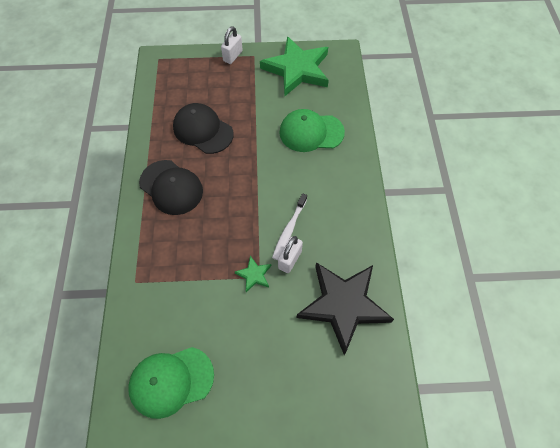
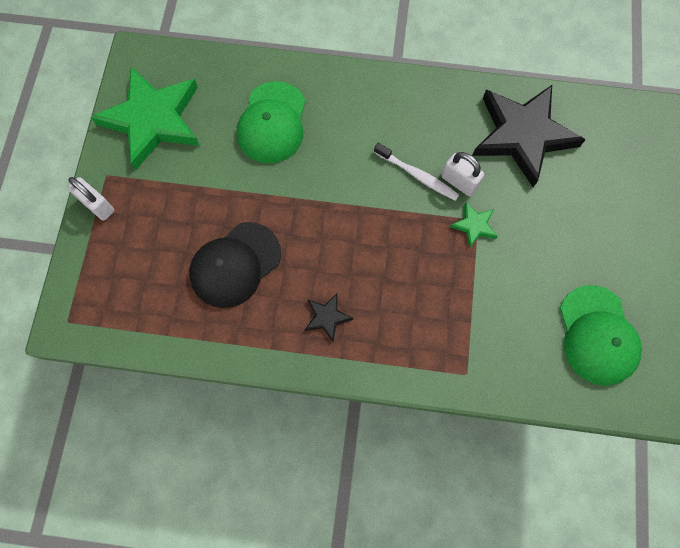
camera: 80 degrees left, 10 degrees up
(171, 187) = (327, 317): black cap -> black star

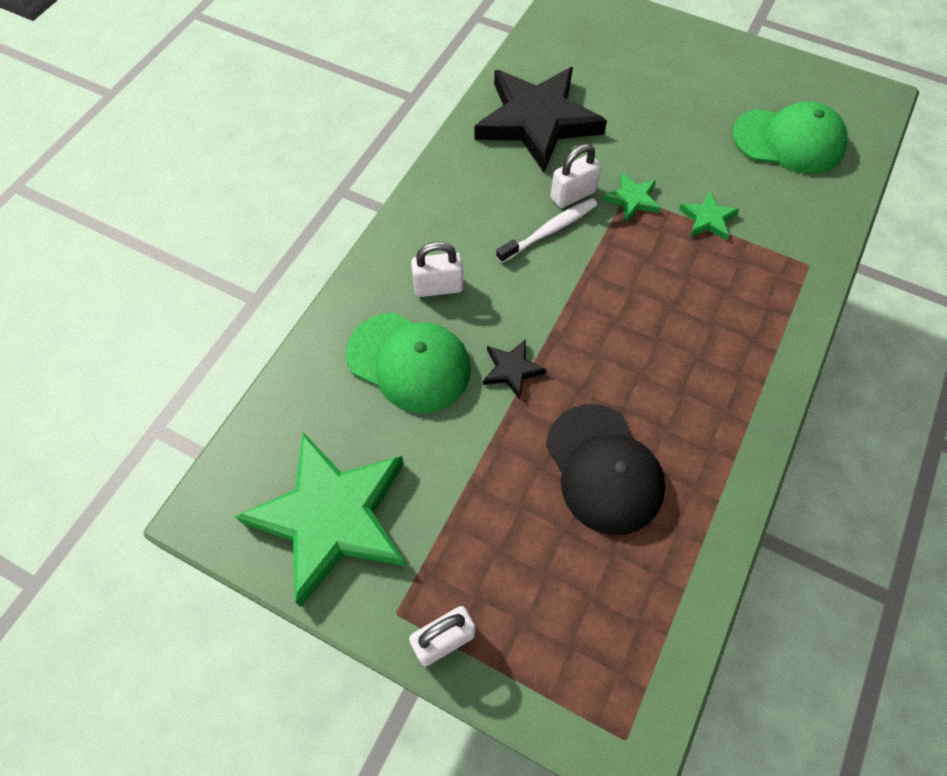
camera: 70 degrees left, 10 degrees down
(327, 317) = (707, 381): black star -> black star (512, 370)
(338, 120) = (438, 287): none -> white padlock
(479, 286) = (707, 219): none -> green star

